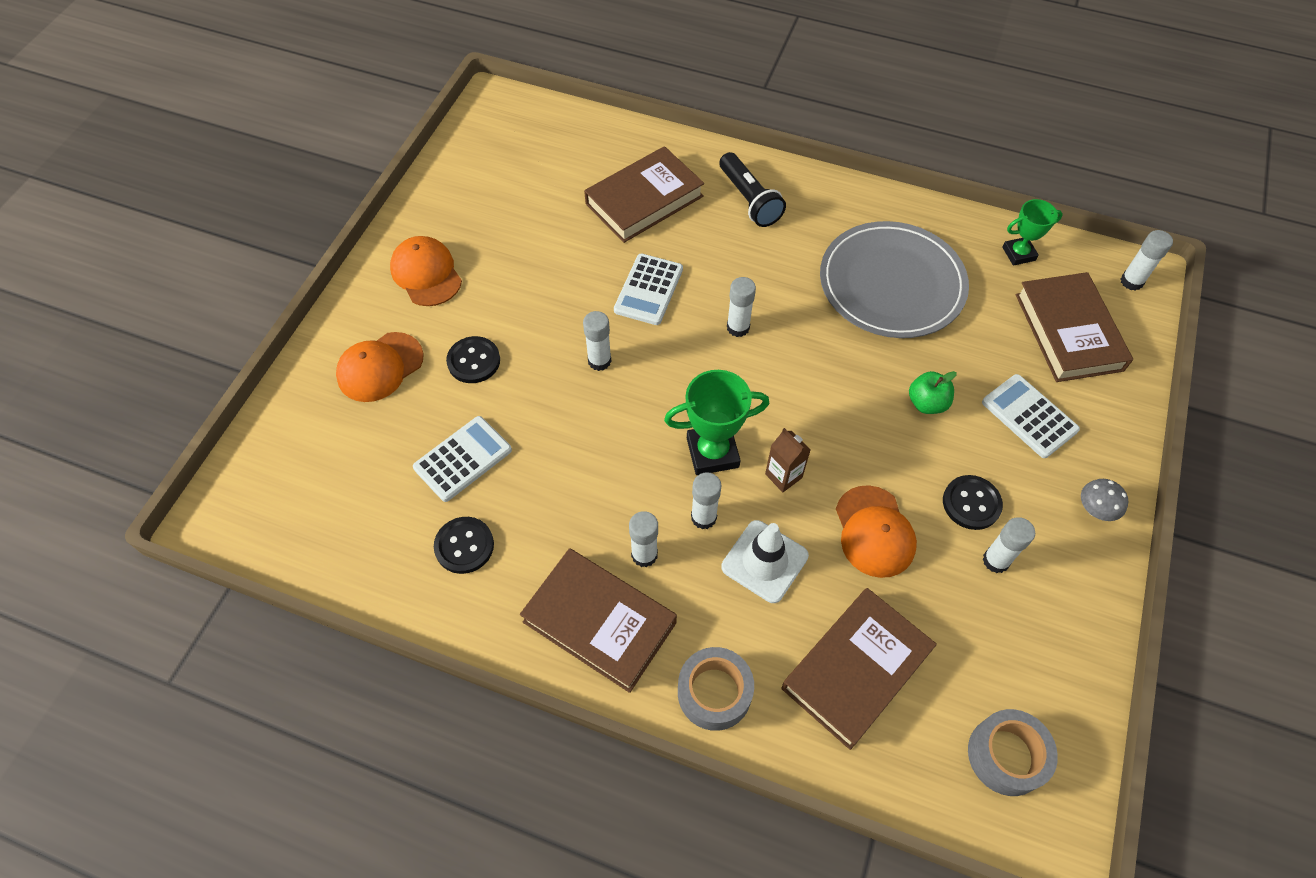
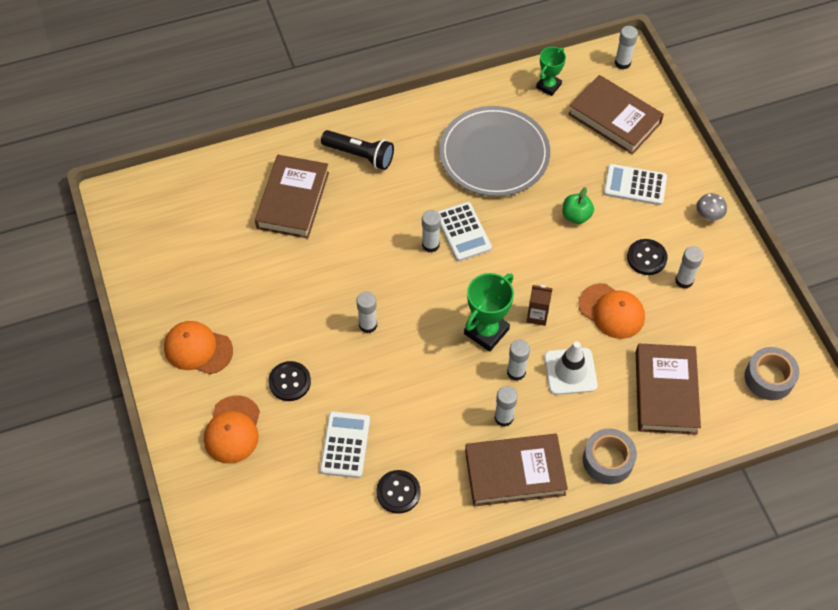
camera: 40 degrees left, 0 degrees up
(648, 290) = (354, 258): white calculator -> white calculator (463, 232)

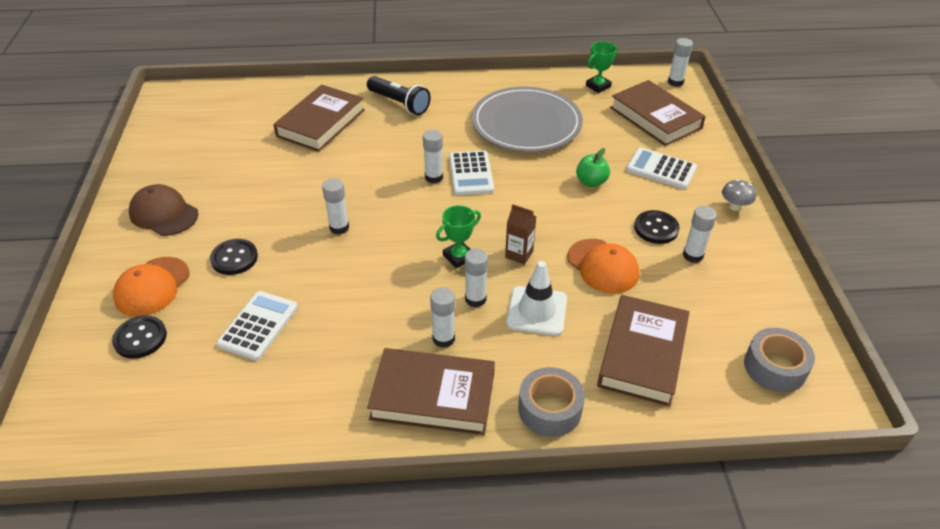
camera: 15 degrees right, 15 degrees down
(198, 349) = (164, 214): orange cap -> brown cap
(398, 492) = (290, 385): black button -> black button (140, 338)
(486, 331) = (458, 257): green trophy -> green trophy, size x0.64

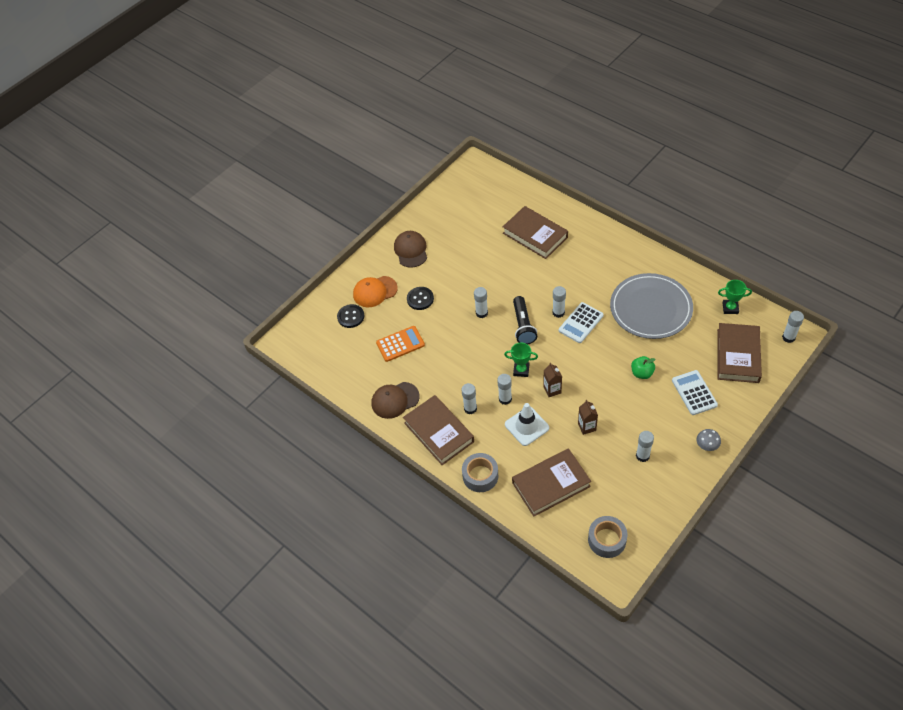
camera: 50 degrees right, 10 degrees up
(258, 326) = (400, 344): white calculator -> orange calculator
(321, 123) = (535, 235): brown book -> brown book turned 60 degrees clockwise
(323, 400) = (395, 400): none -> brown cap
(399, 103) = (591, 247): black flashlight -> black flashlight (523, 326)
(602, 266) = (587, 427): orange cap -> brown carton
(656, 228) = (642, 426): black button -> none

